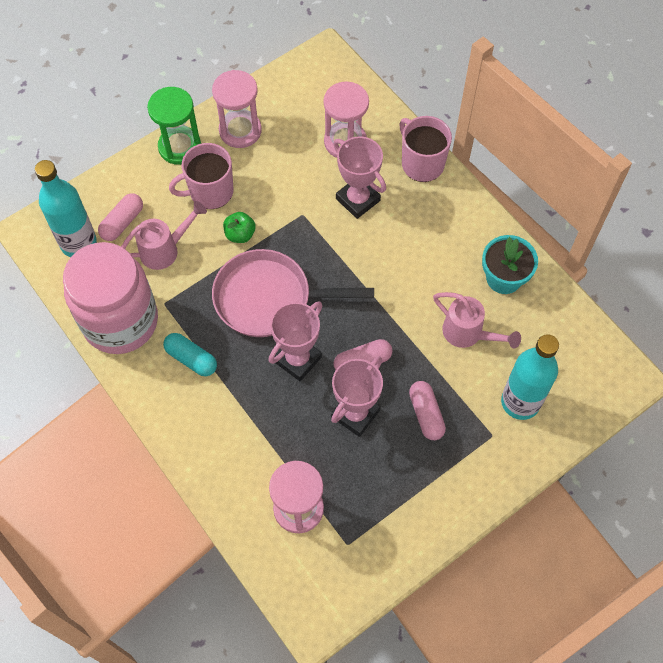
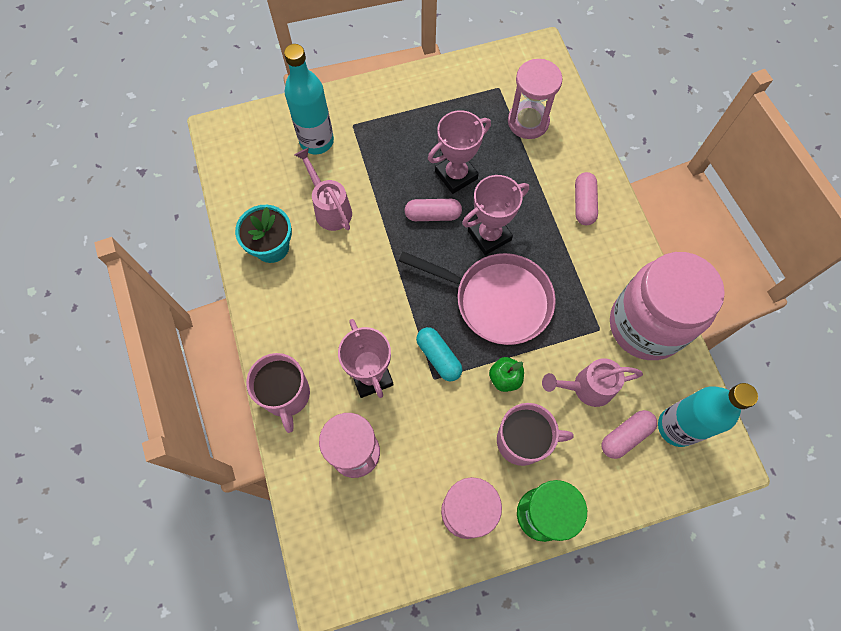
camera: 160 degrees left, 5 degrees up
(191, 359) = (585, 267): turquoise capsule -> turquoise capsule (438, 357)
(426, 414) = (398, 156): pink capsule -> pink capsule (583, 204)

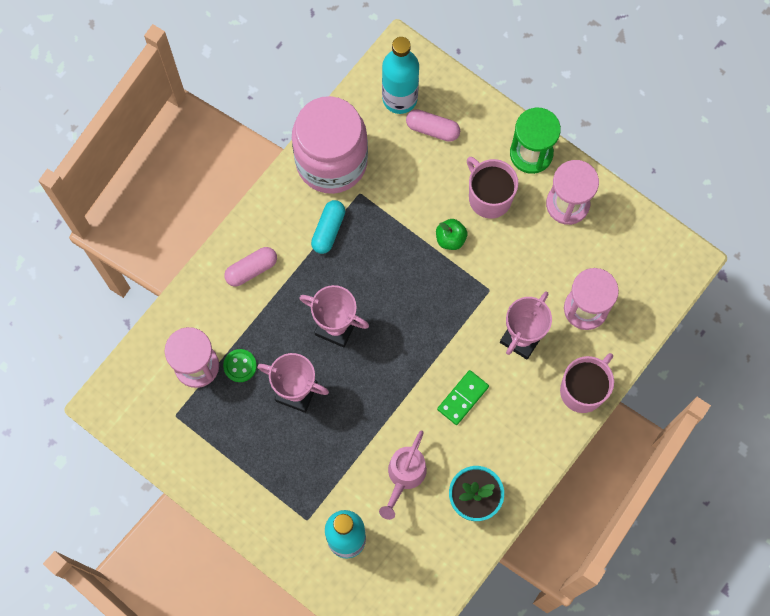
camera: 125 degrees left, 5 degrees up
(357, 292) = (463, 398): none -> green domino
(433, 215) = (349, 385): pink capsule -> none
(438, 357) = (469, 298): turquoise capsule -> turquoise capsule (328, 230)
(496, 300) = (390, 284): pink pan -> none
(506, 150) = (240, 366): none -> green button
(586, 387) = (415, 176): pink watering can -> none

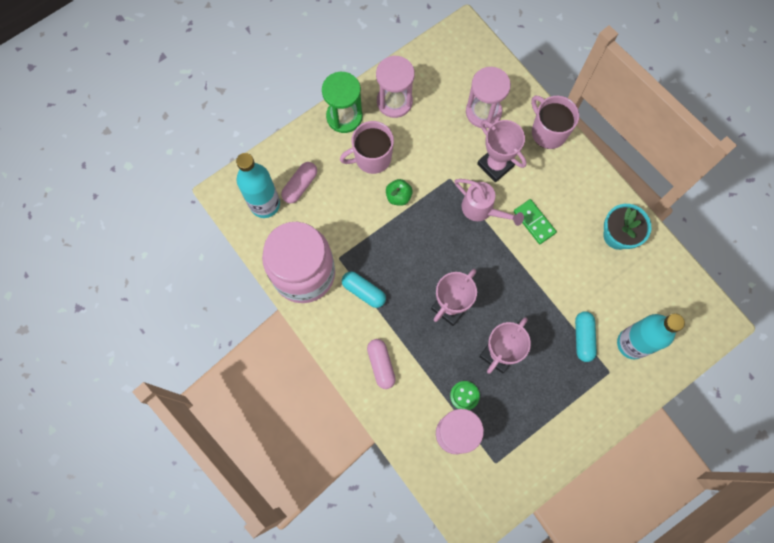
camera: 75 degrees left, 0 degrees up
(339, 482) = (583, 338): none -> turquoise capsule
(404, 477) = (589, 285): pink watering can -> pink watering can (482, 210)

